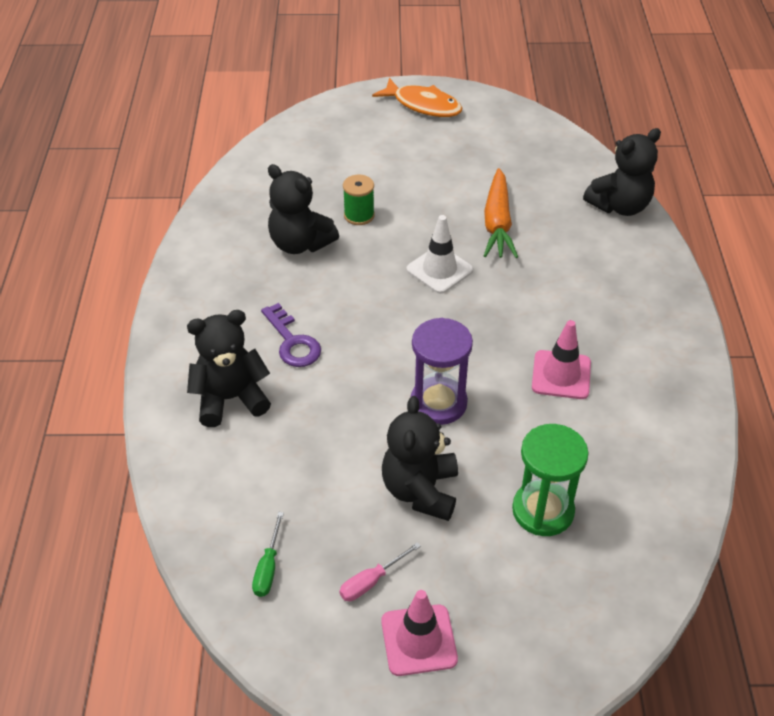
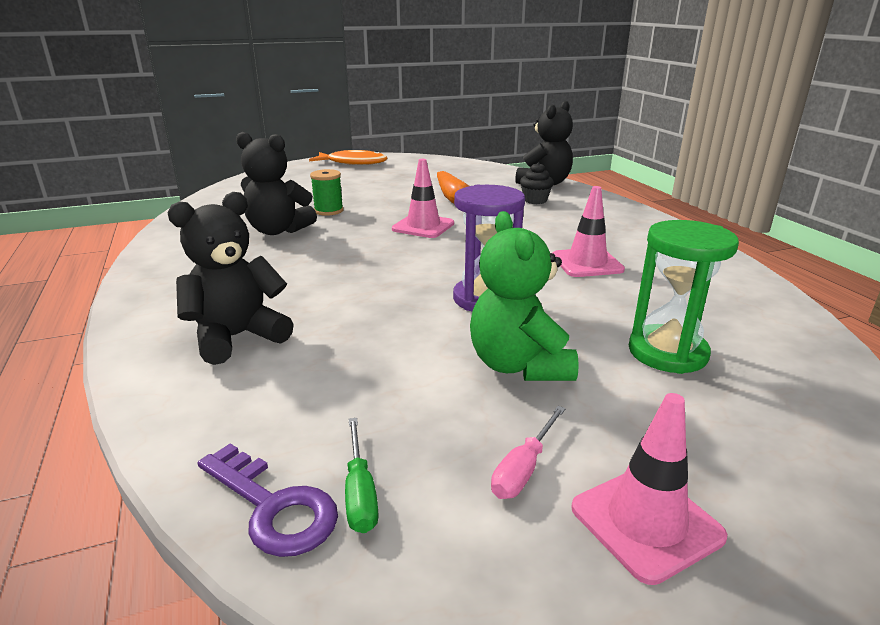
camera: 20 degrees left, 20 degrees down
(292, 342) = (298, 285): purple key -> purple key (273, 507)
(420, 490) = (519, 365): black teddy bear -> green teddy bear
(439, 270) = (423, 226): white traffic cone -> pink traffic cone
(584, 244) = (535, 200): none -> black cupcake

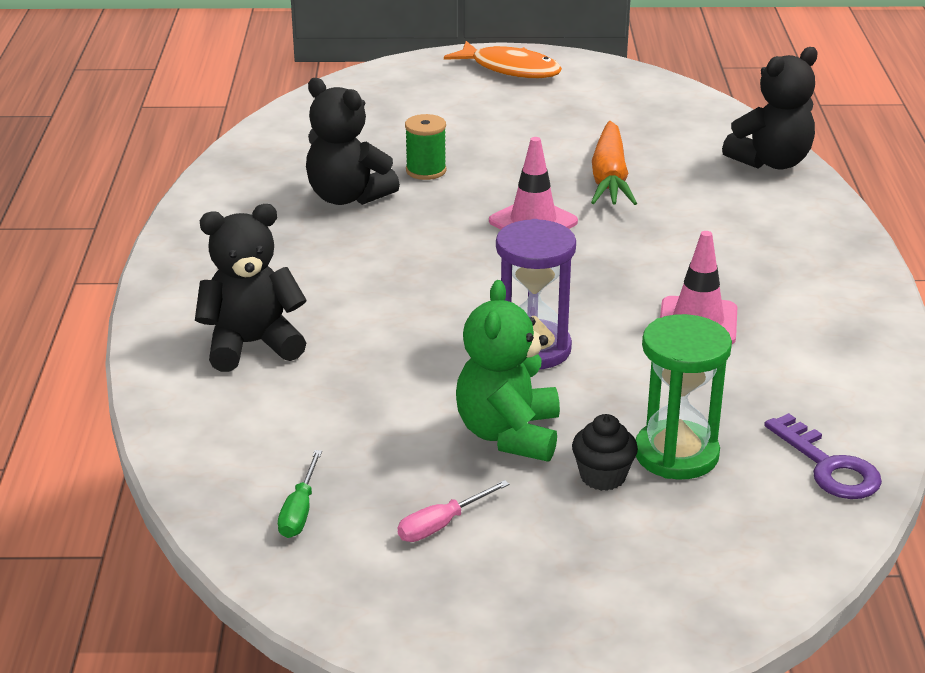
camera: 20 degrees right, 5 degrees up
(273, 507) = (231, 505): purple key -> purple key (828, 466)
(535, 200) = (725, 197): black cupcake -> black cupcake (603, 476)
(646, 522) = (507, 584): pink traffic cone -> none

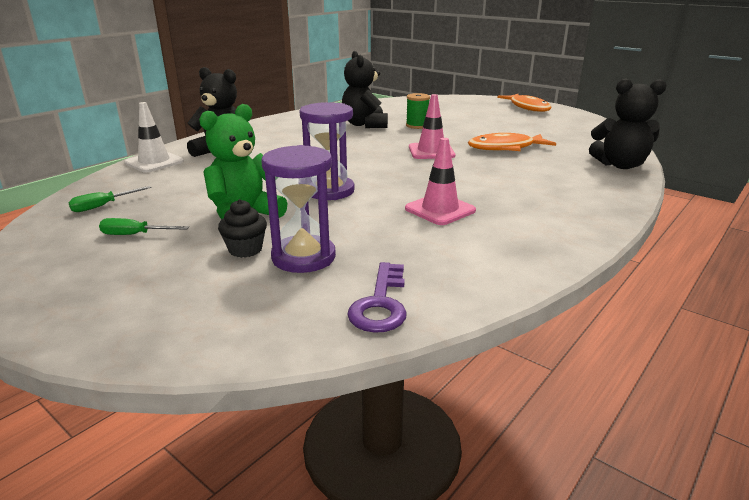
camera: 40 degrees right, 5 degrees down
(188, 409) = (154, 162): none -> white traffic cone
(441, 525) = (135, 235): pink screwdriver -> green screwdriver
(610, 178) = (505, 148): orange carrot -> orange fish
(676, 454) = (303, 257): green hourglass -> purple hourglass

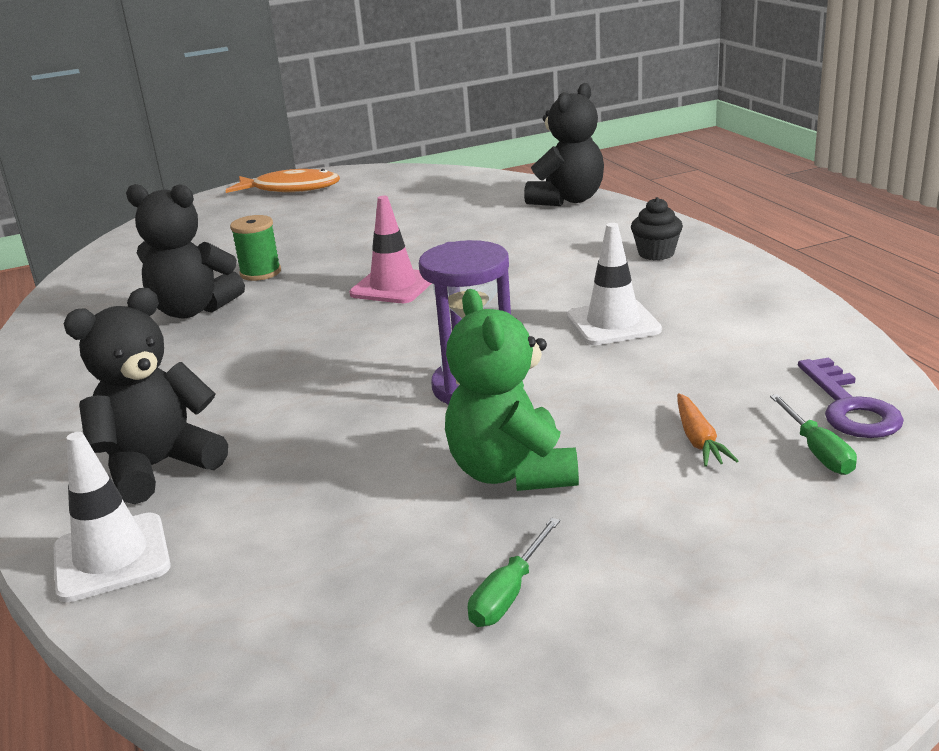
camera: 60 degrees left, 0 degrees up
(103, 206) = (322, 635): green screwdriver -> green screwdriver (817, 451)
(245, 249) = (645, 483): black cupcake -> black cupcake (656, 253)
(303, 257) = (698, 439): purple hourglass -> orange carrot
(380, 304) = (850, 407): purple key -> purple key turned 45 degrees clockwise
(440, 210) = (613, 323): pink traffic cone -> white traffic cone
(505, 148) = (438, 240): orange fish -> none

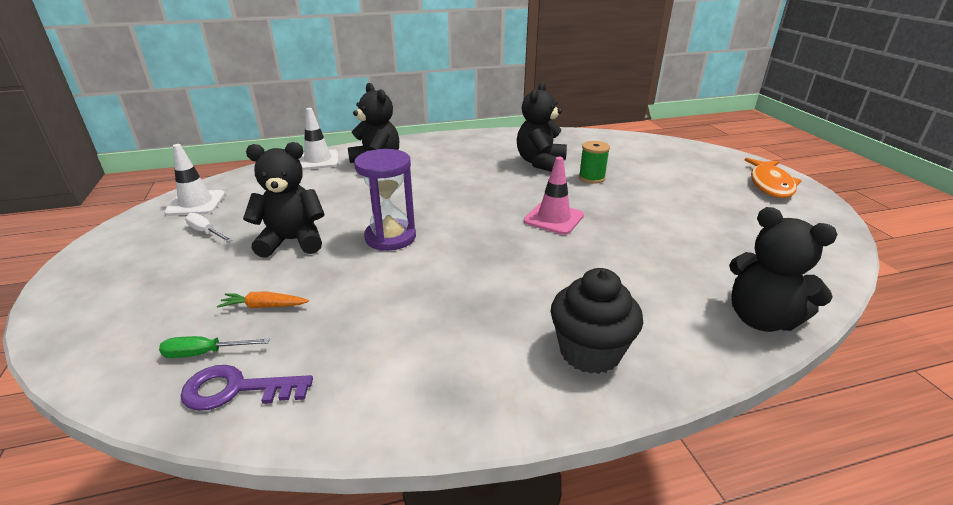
camera: 95 degrees right, 5 degrees up
(509, 593) = (206, 232): green screwdriver -> white screwdriver
(512, 472) = (292, 241): green teddy bear -> black teddy bear
(613, 323) = (447, 300): white traffic cone -> white traffic cone (196, 203)
(656, 253) = (590, 352): black cupcake -> black cupcake, size x1.67

